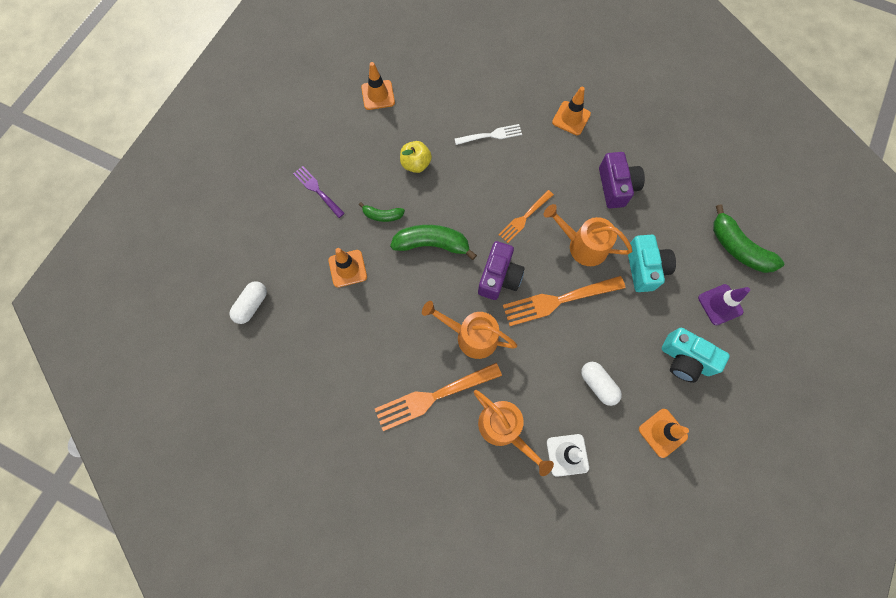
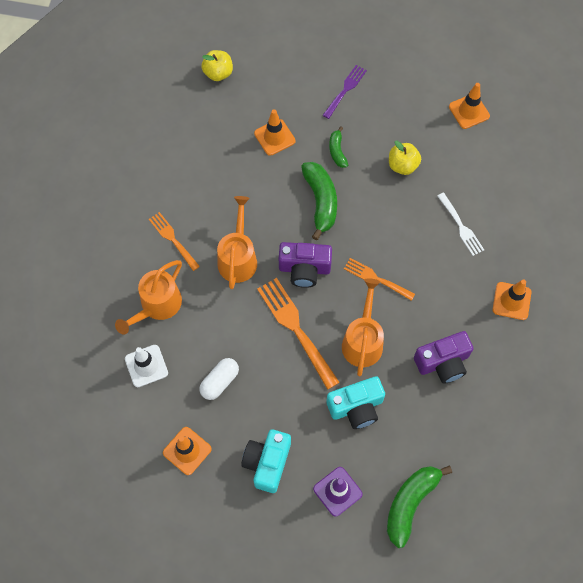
camera: 75 degrees right, 5 degrees down
(252, 305) = (218, 73): white capsule -> yellow apple
(433, 396) = (173, 239): orange fork -> orange fork, size x0.60

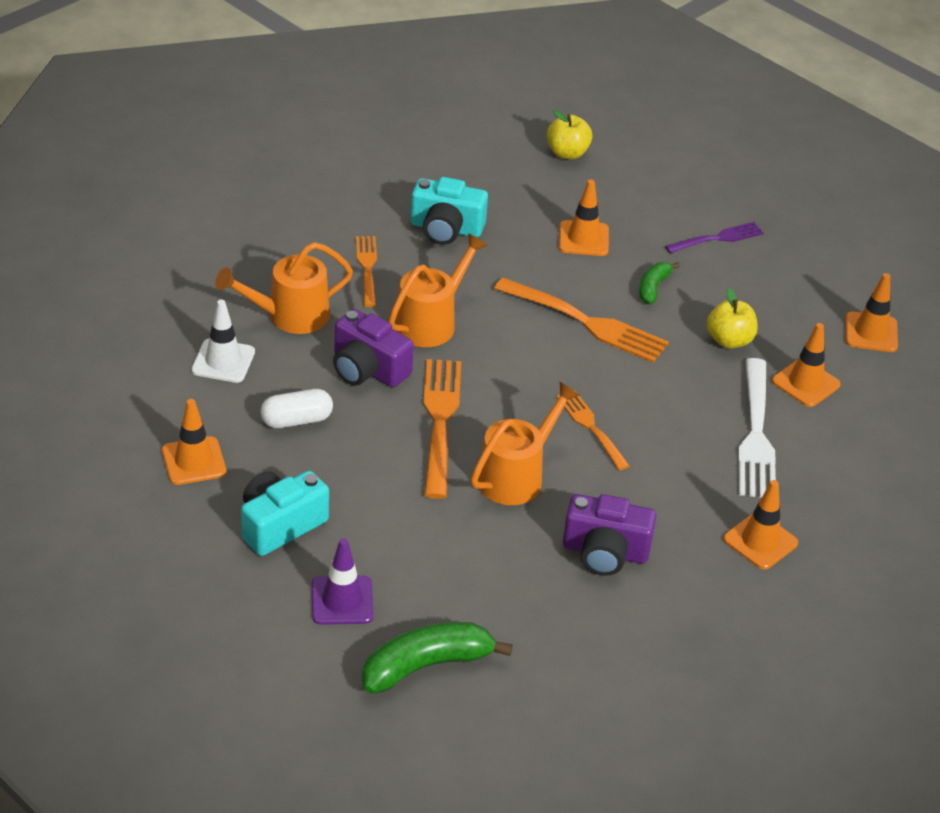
camera: 30 degrees right, 25 degrees down
(304, 269) = (505, 372): purple camera -> purple camera (368, 369)
(320, 202) = (586, 322): green banana -> orange fork
(356, 407) = (446, 533): turquoise camera -> turquoise camera (446, 229)
(461, 171) = (805, 383): none -> orange traffic cone
(461, 226) = (756, 434): white fork -> white fork, size x1.66

